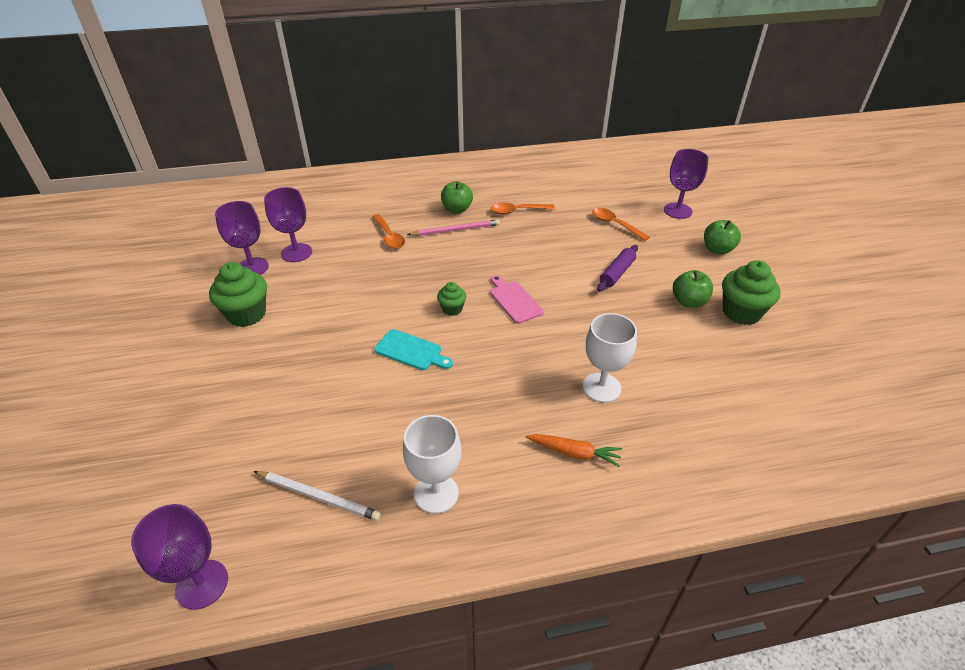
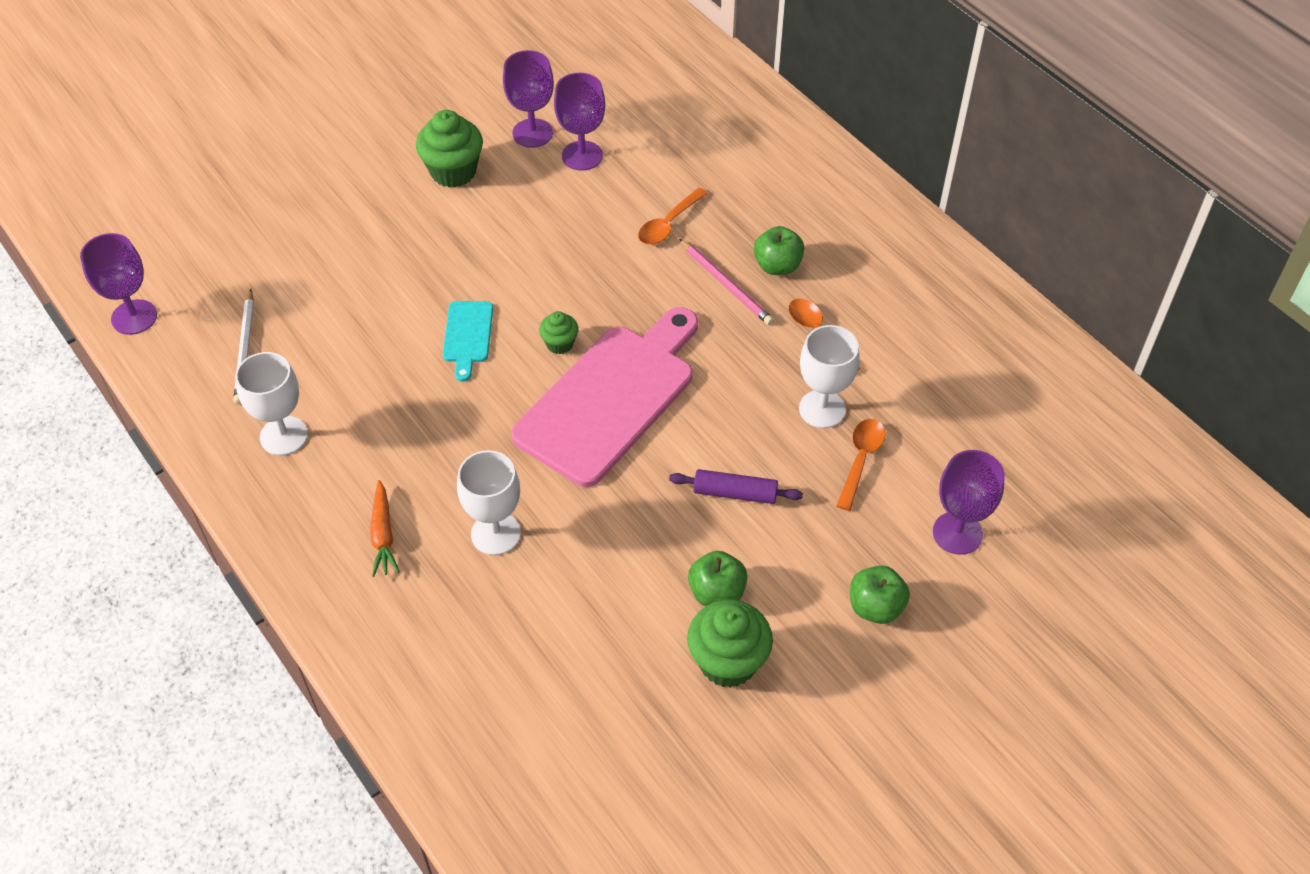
camera: 65 degrees right, 10 degrees up
(514, 300) = (610, 398): pink cutting board -> pink cutting board, size x2.28
(572, 226) = (822, 409): none -> white goblet

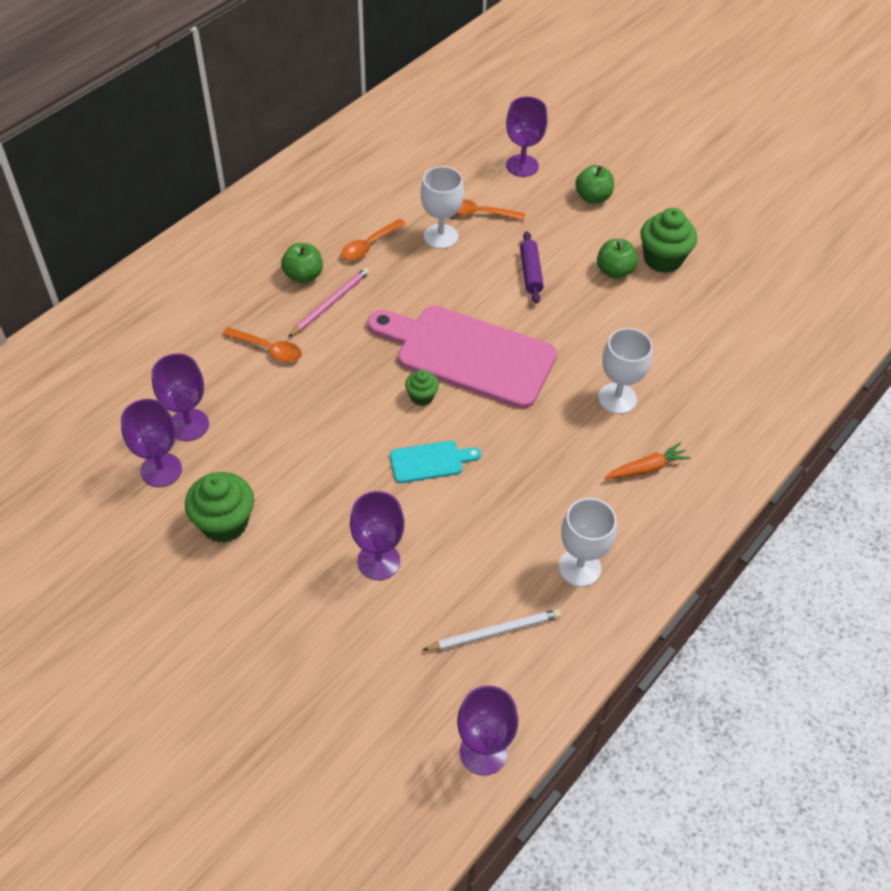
camera: 105 degrees left, 0 degrees up
(363, 275) = (378, 561): none -> purple goblet

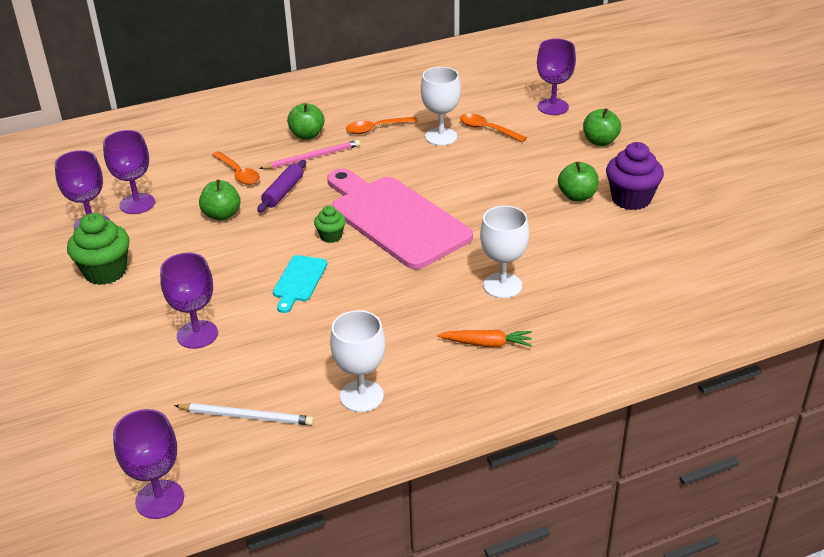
camera: 30 degrees right, 15 degrees down
(292, 408) = (222, 215): none -> green apple
(430, 461) = (299, 281): turquoise cutting board -> turquoise cutting board turned 90 degrees clockwise
(530, 272) = (498, 178): purple rolling pin -> purple rolling pin (283, 192)
(662, 259) = (631, 199): green cupcake -> purple cupcake

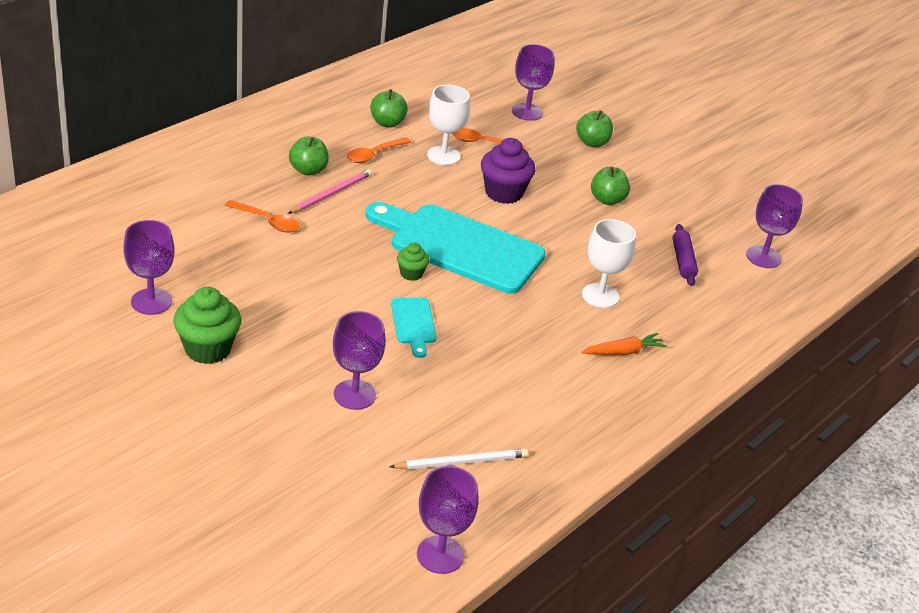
camera: 30 degrees left, 0 degrees up
(137, 204) = (183, 270): purple goblet -> purple goblet (763, 257)
(222, 215) = (284, 269): green apple -> green apple (387, 123)
(283, 192) = (329, 235): purple rolling pin -> purple rolling pin (683, 261)
(361, 396) = (550, 421): white goblet -> none
(395, 219) = (460, 247): pink cutting board -> turquoise cutting board
(631, 199) = (654, 196): purple cupcake -> purple cupcake (503, 193)

